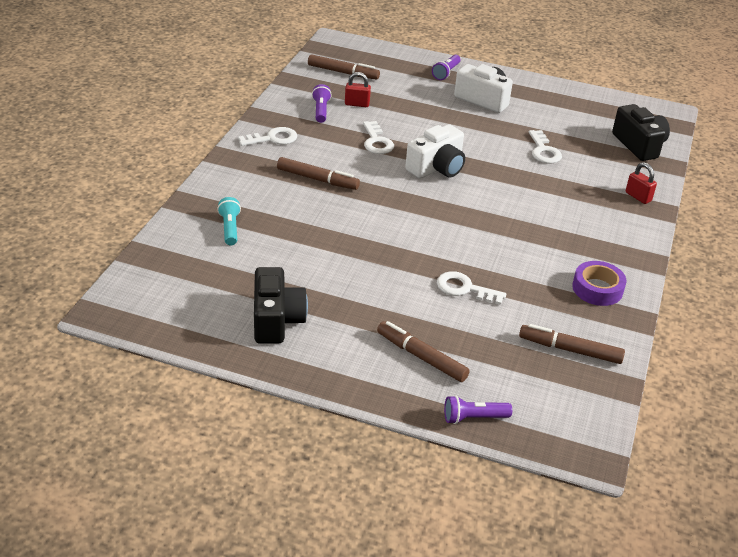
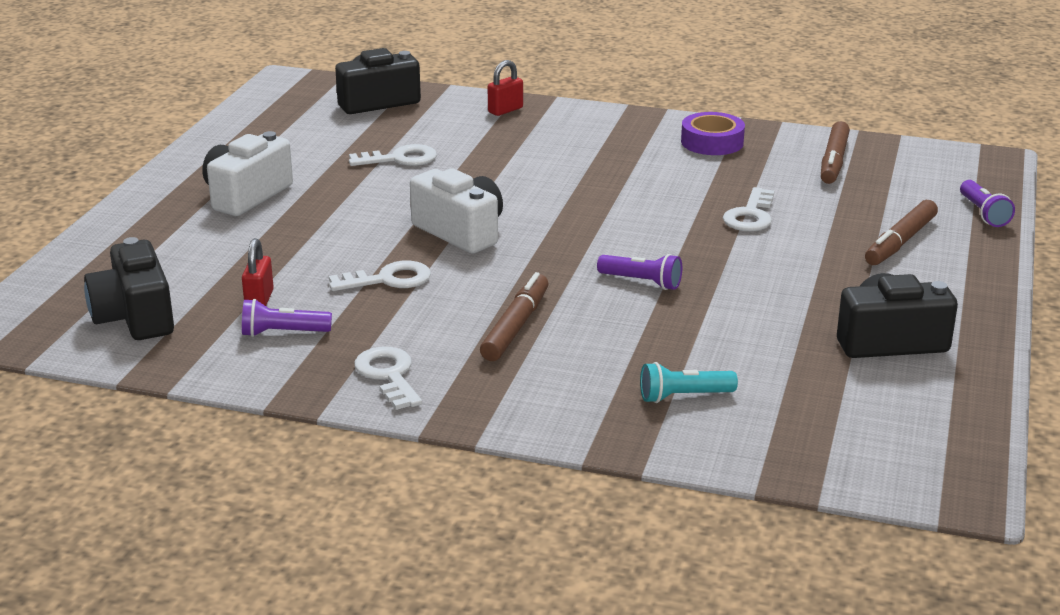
camera: 90 degrees left, 10 degrees down
(343, 72) = (135, 317): brown marker -> black camera
(446, 73) = (149, 224): purple flashlight -> purple flashlight (642, 282)

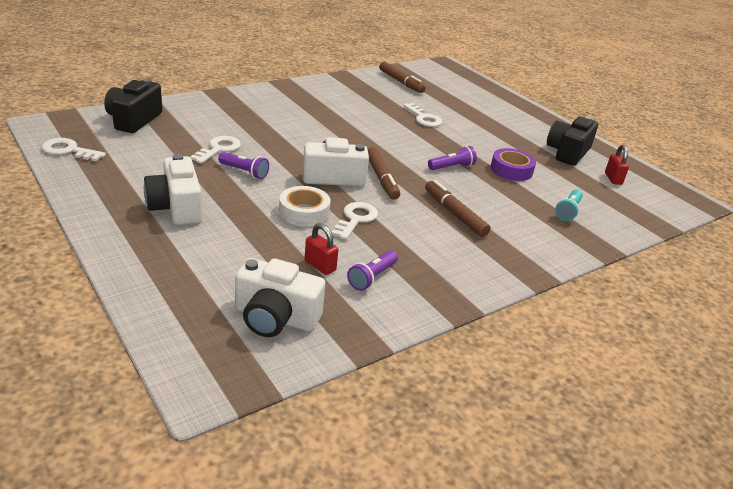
camera: 55 degrees left, 5 degrees up
(135, 317) = (275, 318): black camera -> white camera
(351, 250) = (304, 212): none -> white tape
(388, 375) = (462, 269): white key -> white key (69, 150)
(505, 110) = (216, 102): red padlock -> red padlock (613, 179)
(712, 142) = (341, 88): purple tape -> purple tape (511, 170)
(900, 242) = (489, 109): brown marker -> brown marker (381, 178)
(983, 213) = (487, 87): purple flashlight -> purple flashlight (244, 172)

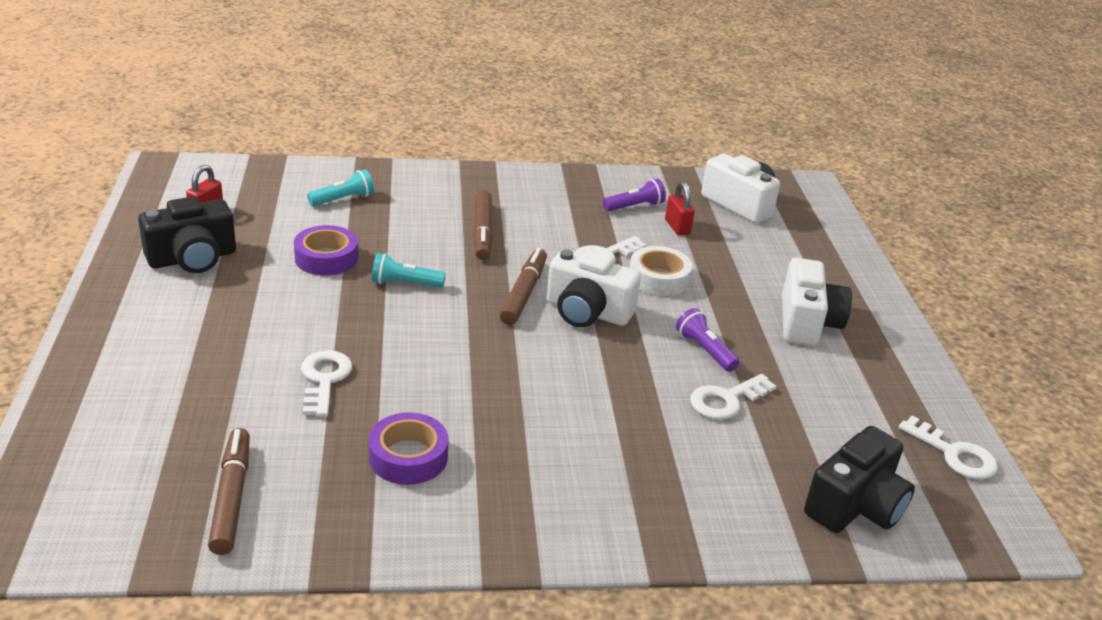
camera: 150 degrees left, 0 degrees up
(354, 101) = (408, 457): none -> purple tape
(452, 167) = (405, 283): purple flashlight -> turquoise flashlight

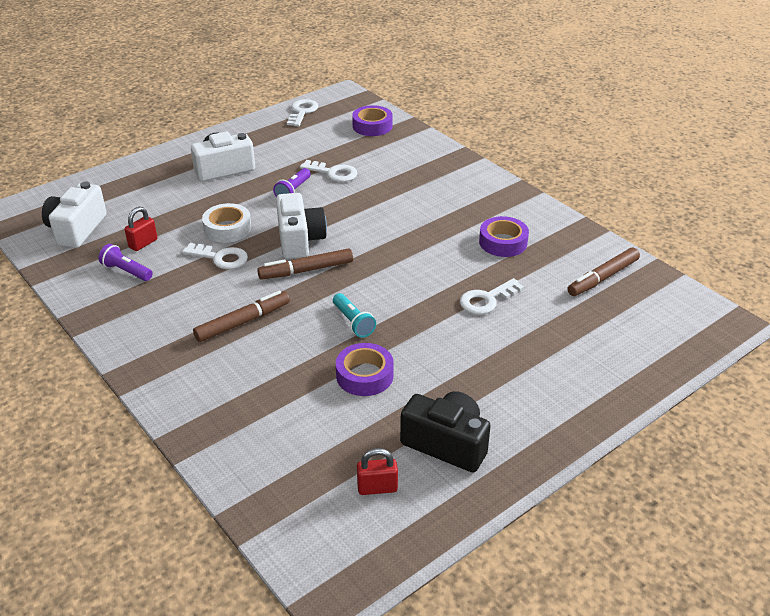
camera: 120 degrees left, 5 degrees up
(343, 199) = (267, 420): turquoise flashlight -> none
(855, 506) = (372, 126): black camera -> purple tape

